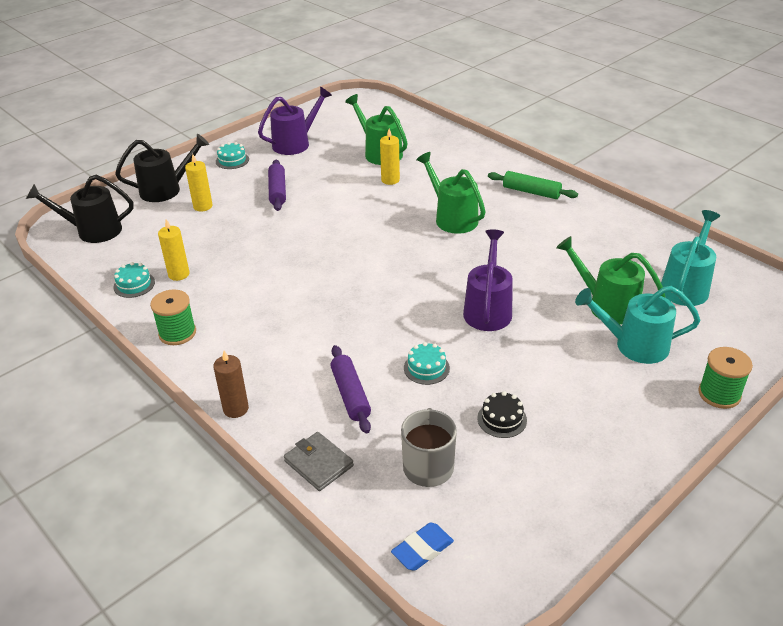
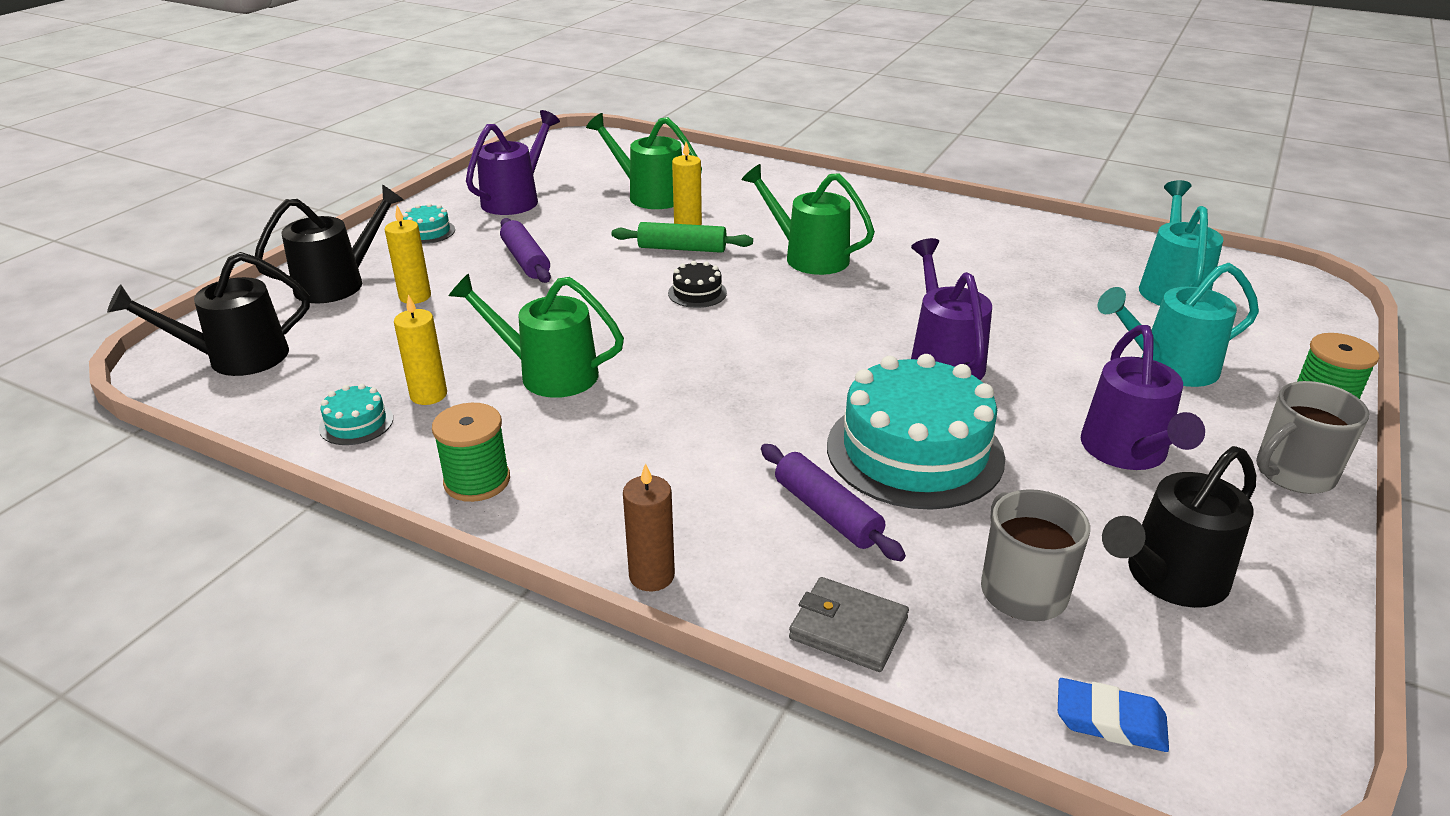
camera: 20 degrees left, 5 degrees down
(422, 549) = (1110, 721): blue eraser -> blue eraser turned 75 degrees clockwise
(426, 368) = (914, 451): turquoise cake -> turquoise cake, size x2.37
(502, 419) = (1075, 497): black cake -> black cake (697, 293)
(519, 481) = (1168, 579): none -> black watering can
(531, 192) = (891, 212): green rolling pin -> green rolling pin (682, 248)
(558, 398) = (1128, 453): none -> purple watering can
(606, 305) = (1094, 326): green watering can -> green watering can (548, 374)
(656, 436) = (1293, 473): none -> grey mug

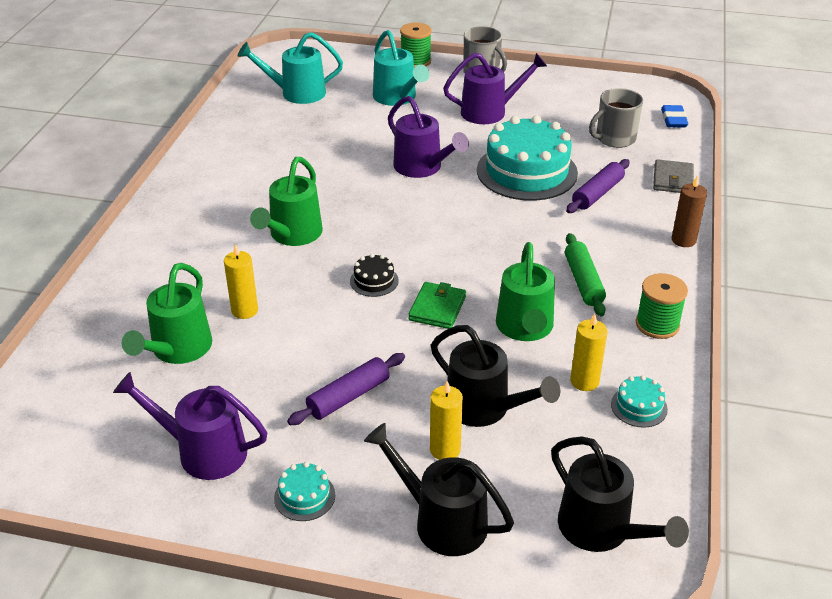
camera: 105 degrees left, 5 degrees up
(623, 323) = (437, 308): none -> green wallet
(682, 248) = (296, 304): green rolling pin -> green rolling pin (583, 281)
(943, 358) = (422, 168): purple watering can -> purple watering can turned 105 degrees counterclockwise
(1168, 579) = (581, 105): black watering can -> black watering can (485, 408)

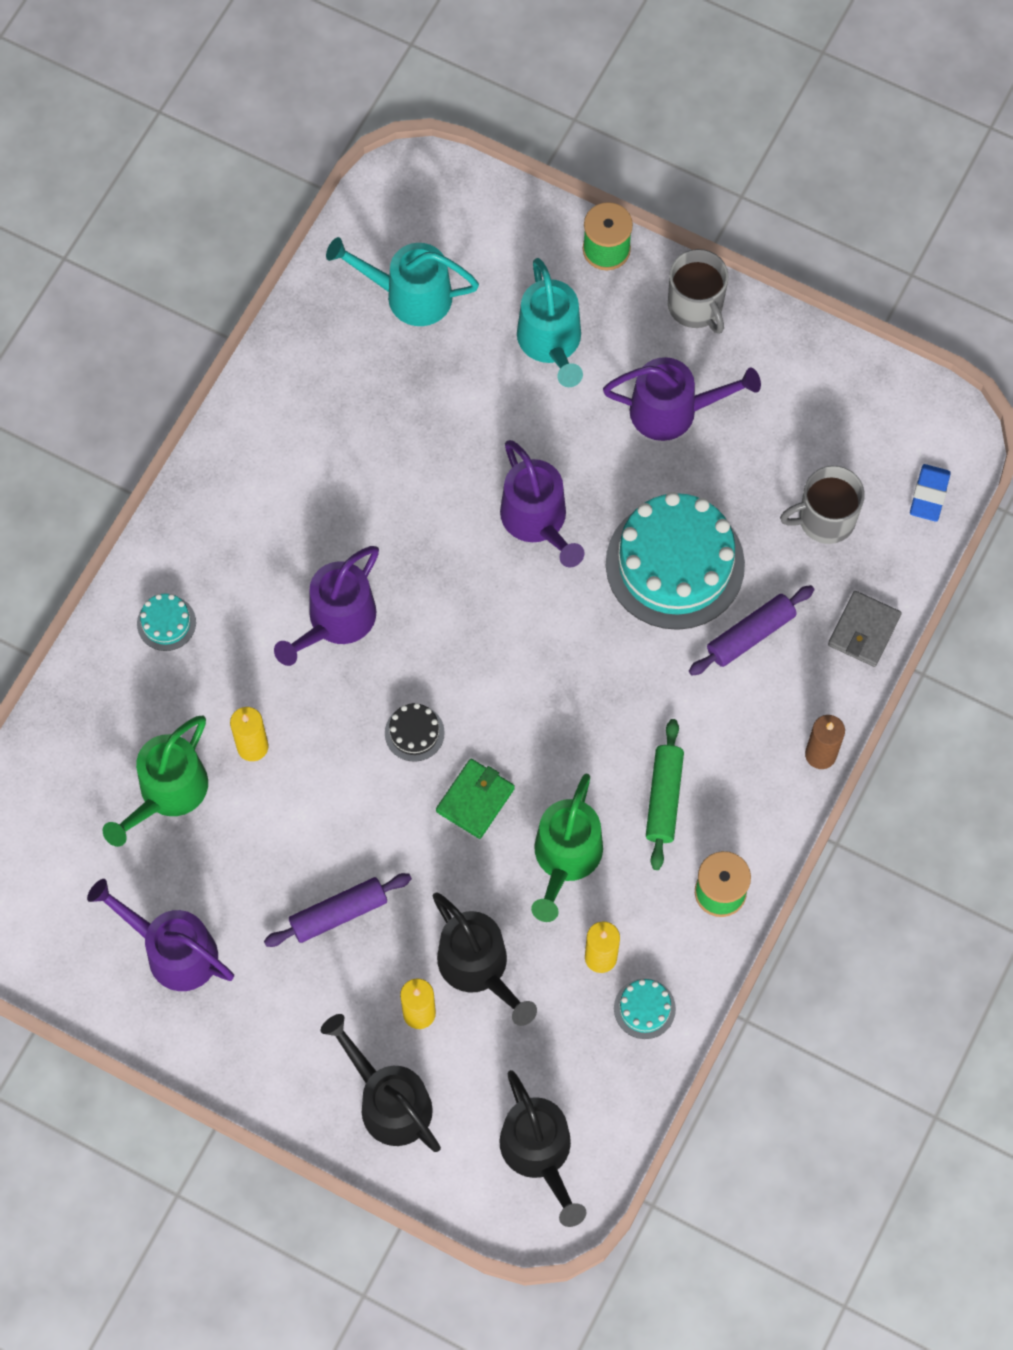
camera: 15 degrees right, 30 degrees up
(292, 235) = (336, 622): green watering can -> purple watering can
(304, 496) = (263, 1036): turquoise cake -> turquoise cake (166, 623)

